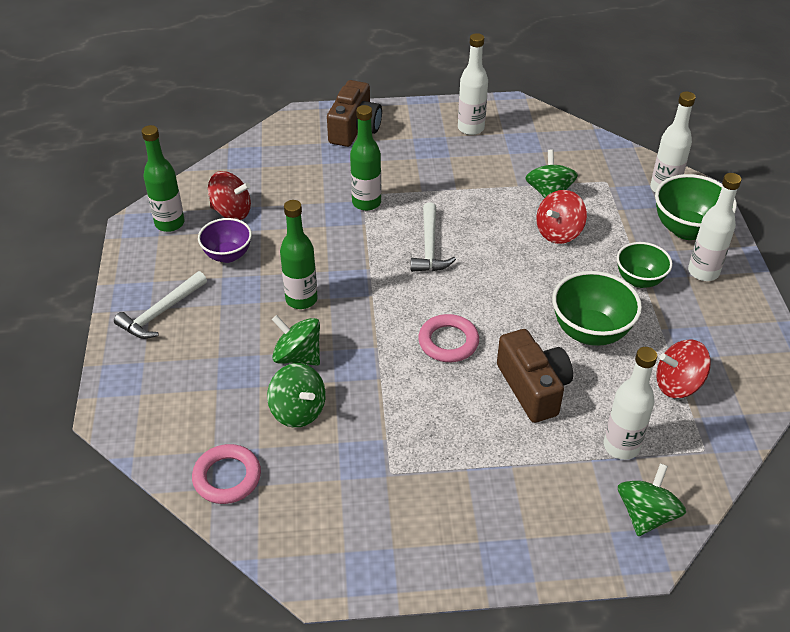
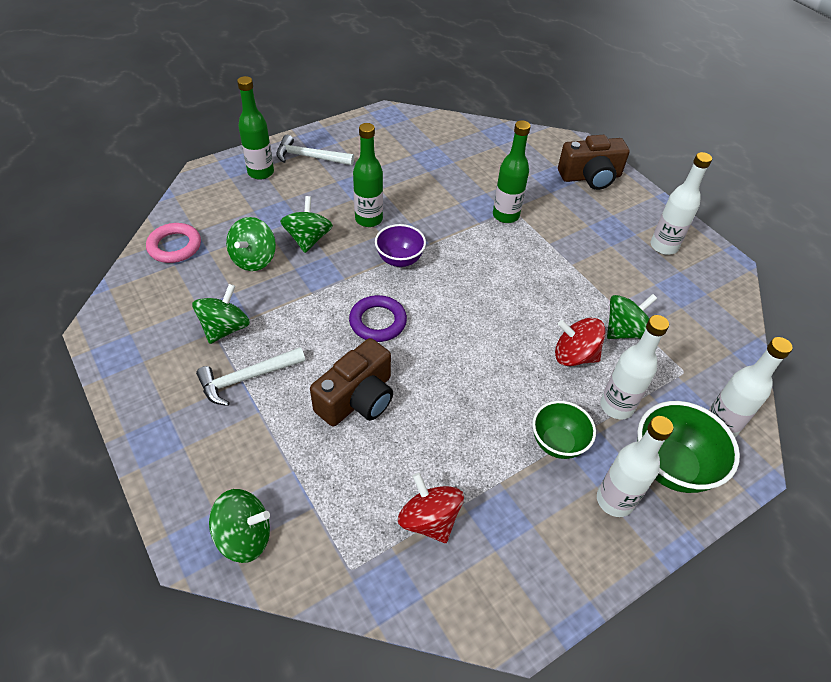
camera: 60 degrees right, 5 degrees up
(169, 223) = (399, 127): green bottle -> green bottle (261, 172)
(228, 255) = (388, 165): purple bowl -> purple bowl (399, 260)
(231, 212) = (435, 150): red spinning top -> none
(387, 463) = (225, 328): none -> green spinning top
(429, 247) = (483, 271): white hammer -> white hammer (247, 378)
(448, 342) = (378, 322): pink ring -> purple ring
(590, 332) = (456, 422): green bowl -> none
(621, 446) = (320, 491): white bottle -> white bottle (616, 406)

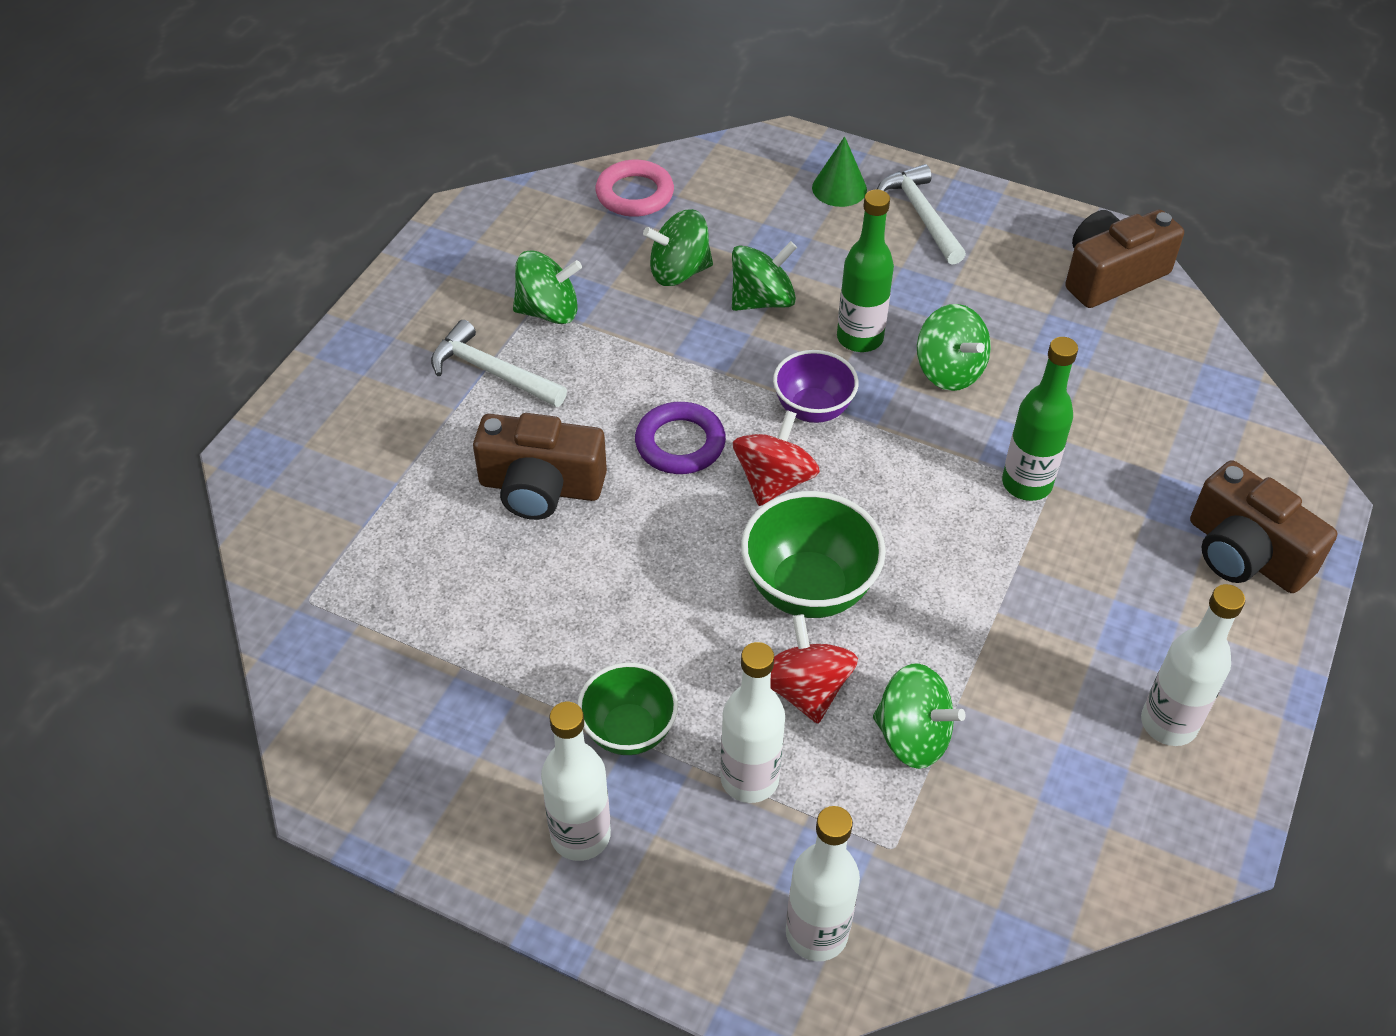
camera: 60 degrees right, 0 degrees up
(245, 536) = (290, 487): green spinning top -> green spinning top (949, 371)
(261, 172) = (839, 188): green bottle -> green cone
(407, 125) = (1111, 275): none -> brown camera
(429, 519) = (417, 642): red spinning top -> red spinning top (774, 481)
(671, 466) = (689, 888): green bowl -> green bowl (808, 589)

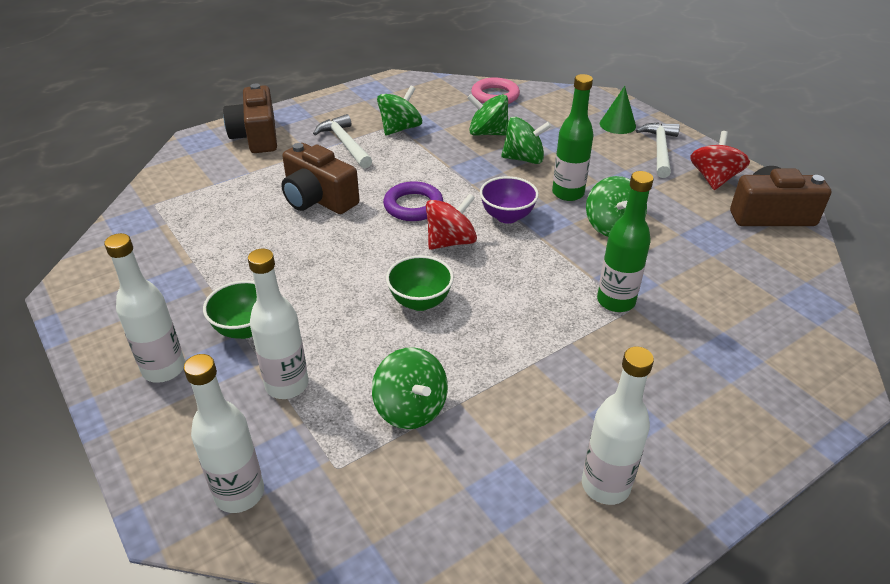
camera: 30 degrees right, 10 degrees down
(548, 311) = (400, 128): green spinning top -> green spinning top turned 75 degrees counterclockwise
(805, 689) = (367, 352): red spinning top -> red spinning top (714, 179)
(808, 589) = (420, 301): green bowl -> green bowl, size x0.66
(1245, 553) = (755, 404): brown camera -> brown camera (256, 136)

